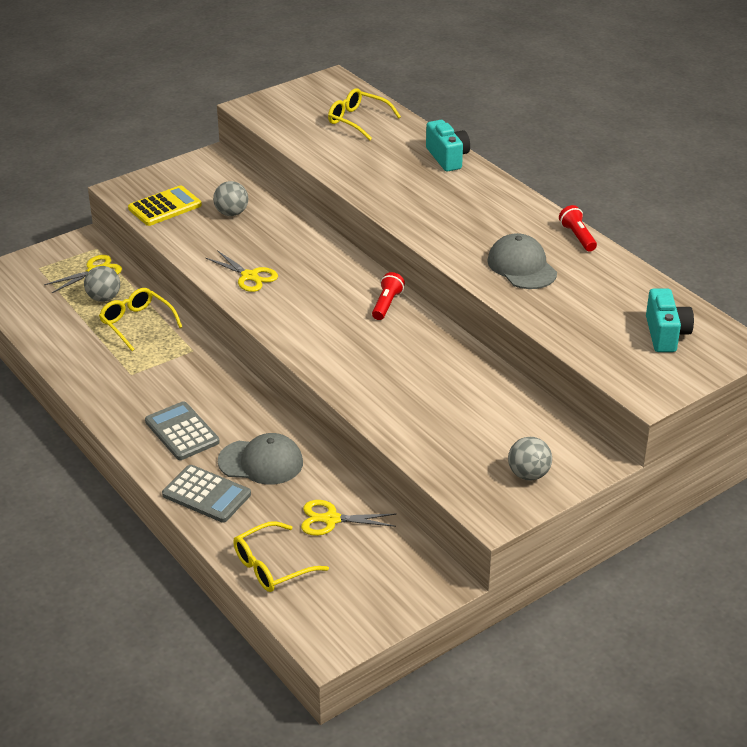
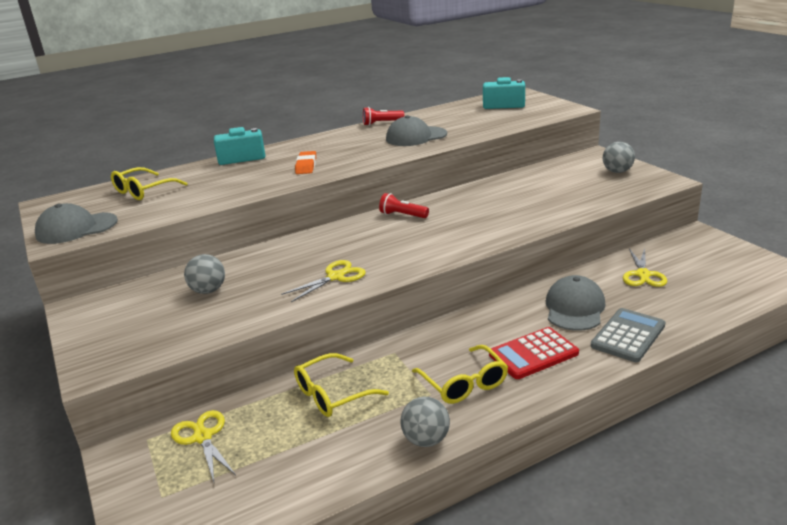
camera: 80 degrees left, 10 degrees down
(104, 298) = (268, 425): grey ball -> grey ball (426, 440)
(165, 207) = (164, 334): yellow calculator -> none
(182, 432) = (533, 354): grey calculator -> red calculator
(271, 566) = (713, 300): yellow glasses -> yellow glasses (464, 383)
(274, 108) = (76, 228): none -> grey cap
(422, 201) = (306, 166): none -> orange eraser

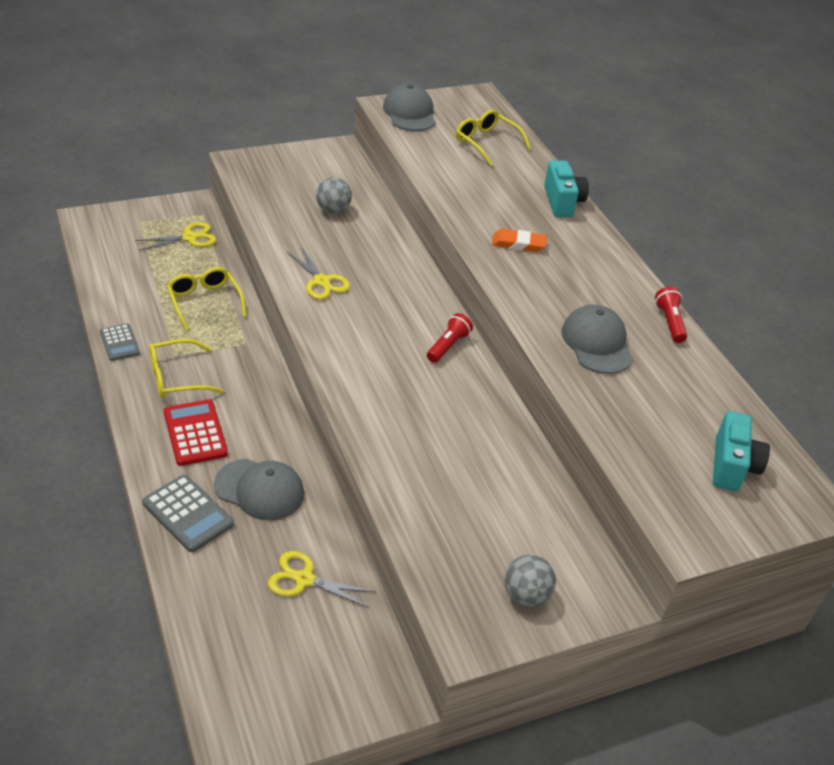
camera: 90 degrees right, 15 degrees up
(426, 440) = (119, 343): grey ball -> grey calculator

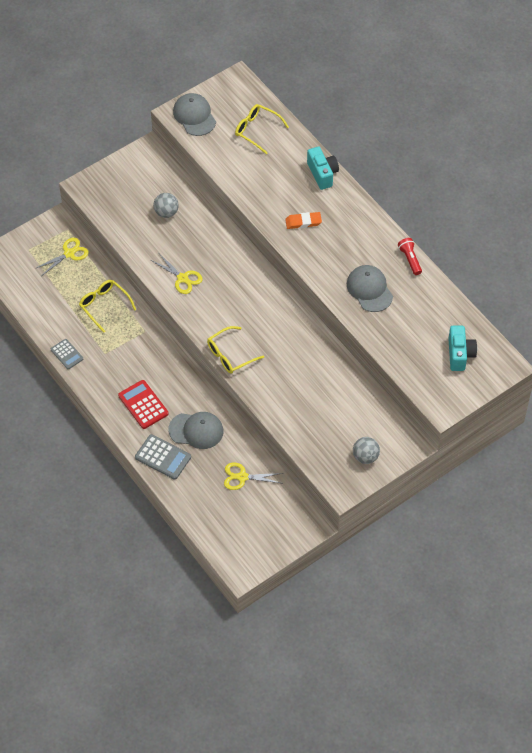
camera: 10 degrees left, 15 degrees up
(176, 378) = (114, 369): yellow glasses -> yellow glasses (230, 355)
(448, 346) = (278, 306): red flashlight -> none

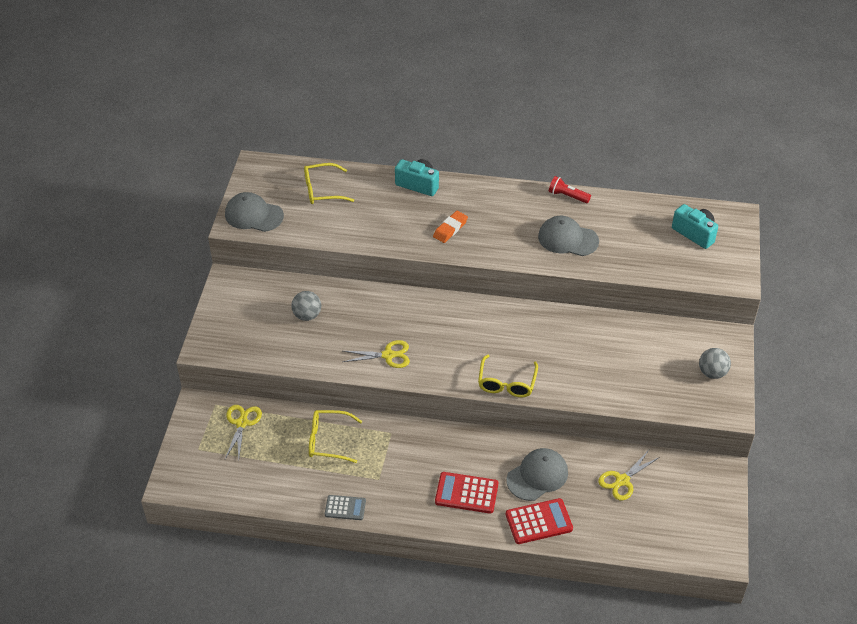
camera: 45 degrees left, 10 degrees down
(163, 457) = (539, 521): grey calculator -> red calculator

